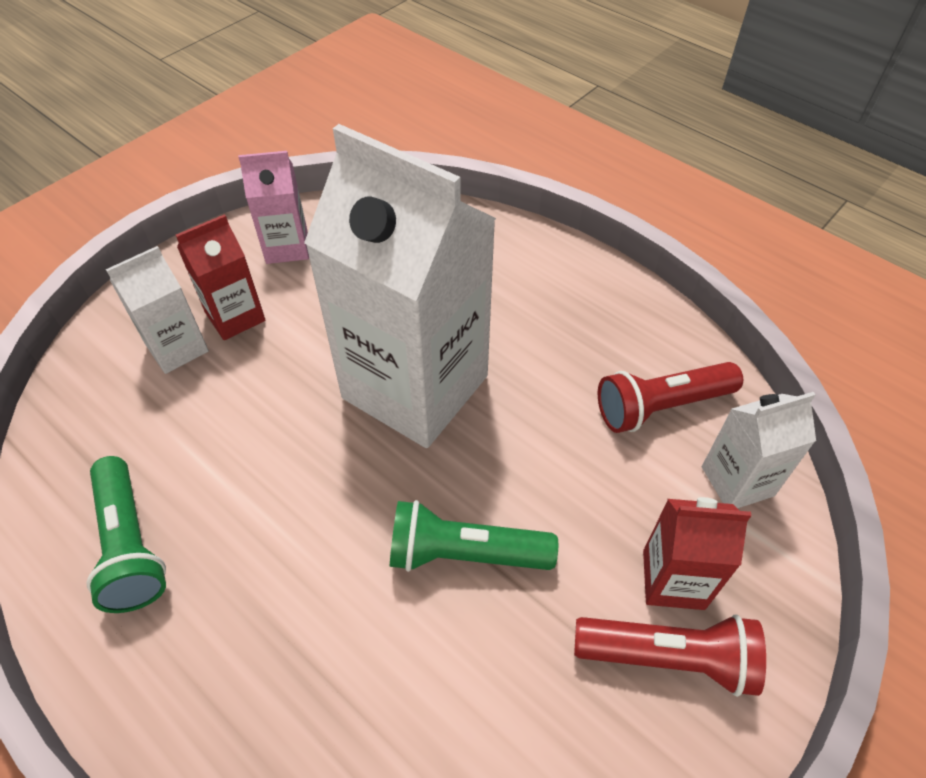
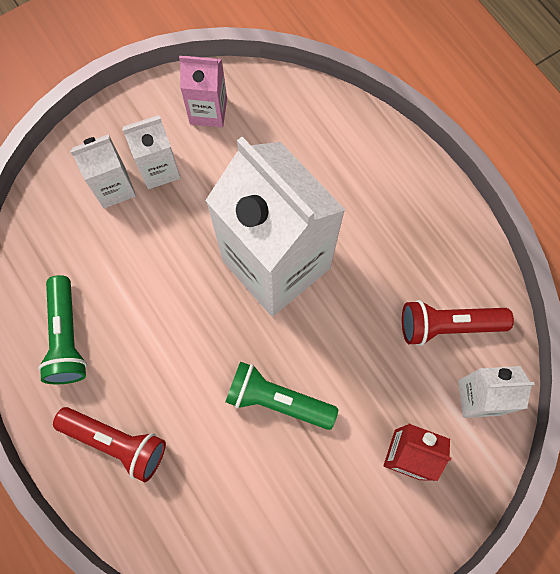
camera: 15 degrees right, 20 degrees up
(235, 316) = (159, 169): red carton -> white carton
(668, 657) = (385, 502): red flashlight -> red flashlight (117, 442)

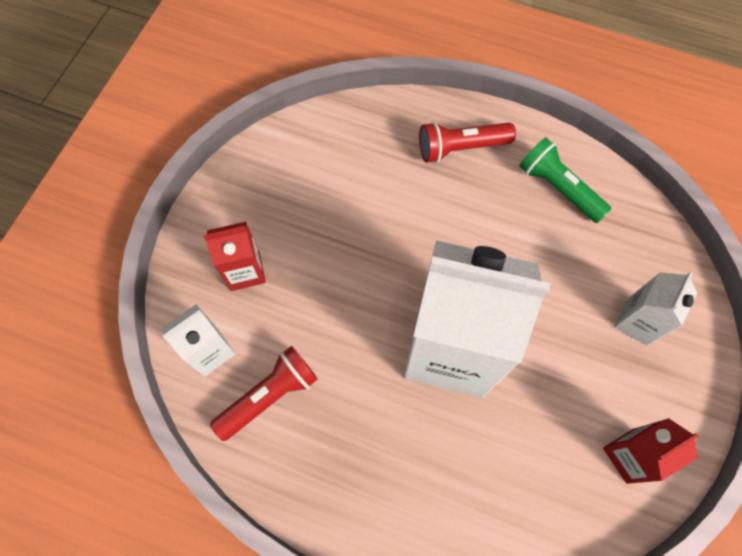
camera: 145 degrees right, 5 degrees down
(159, 169) = (618, 365): white carton -> none
(208, 111) = (629, 455): pink carton -> red carton
(277, 400) = (370, 245): green flashlight -> none

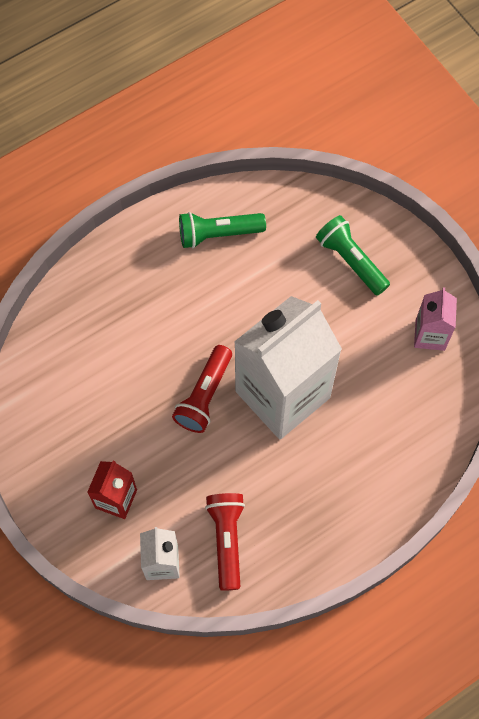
camera: 55 degrees left, 0 degrees up
(460, 148) = (134, 276): red flashlight -> red flashlight (204, 396)
(629, 455) = (430, 335): red carton -> pink carton
(637, 321) = (350, 261): white carton -> green flashlight

